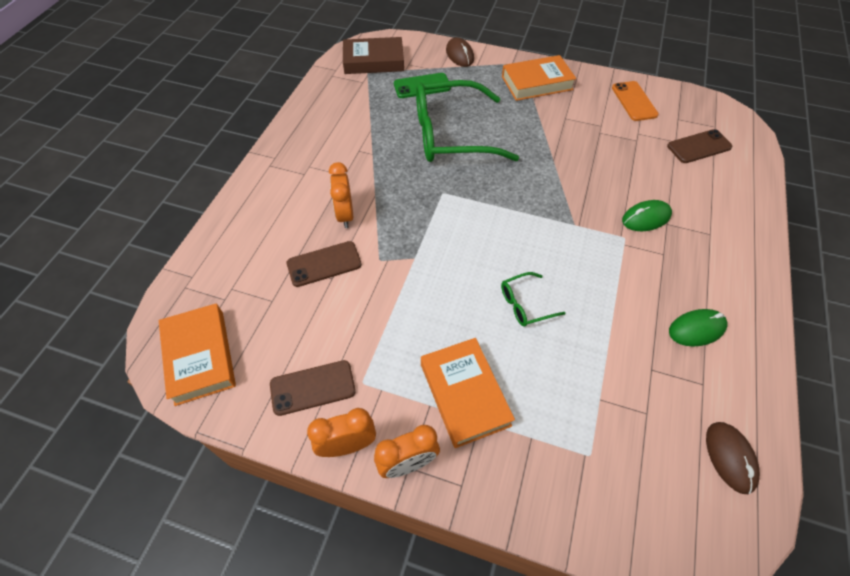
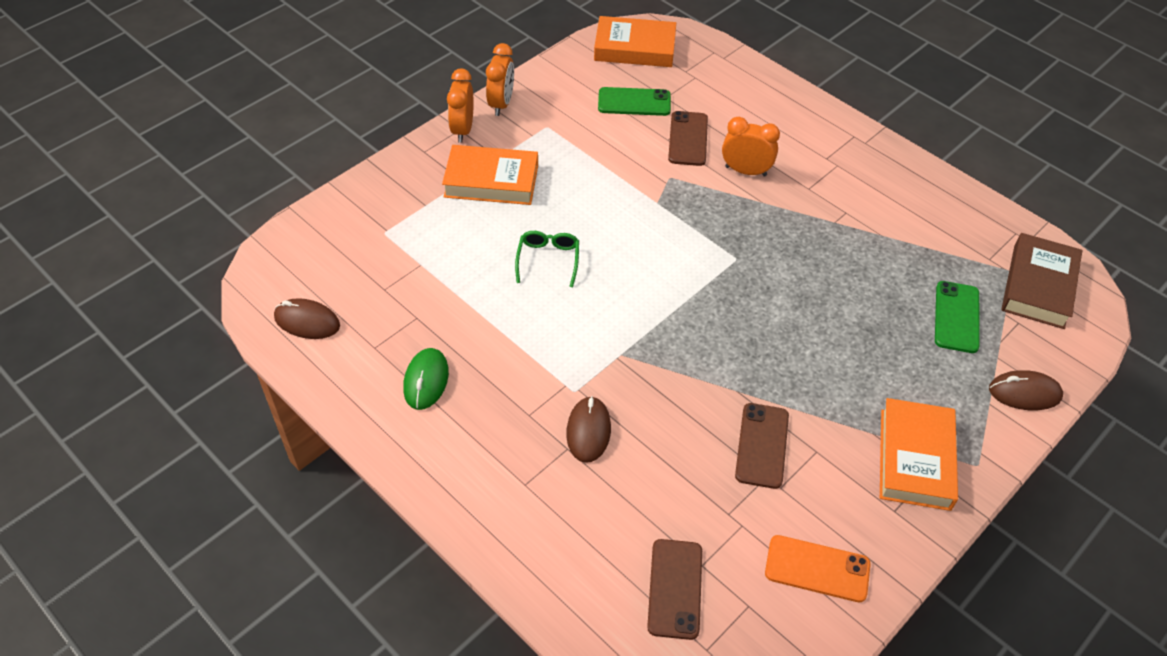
camera: 115 degrees right, 5 degrees down
(290, 323) = (634, 102): none -> green phone
(313, 388) = (562, 99): brown phone -> brown phone (762, 445)
(451, 135) = (836, 307): green glasses -> none
(646, 218) = (588, 431): green mouse -> brown mouse

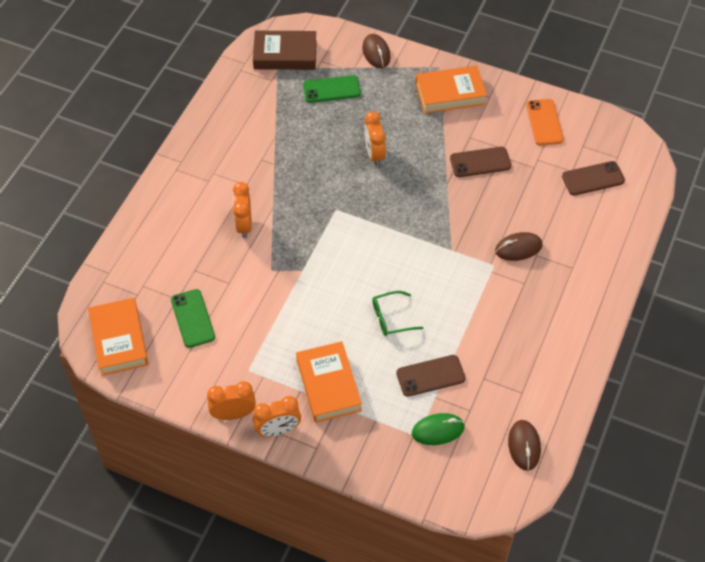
camera: 110 degrees left, 5 degrees up
(426, 381) = (531, 349): green mouse -> green mouse (438, 430)
(688, 139) = (223, 270): brown phone -> brown phone (430, 376)
(818, 326) = (374, 154): none -> orange clock

